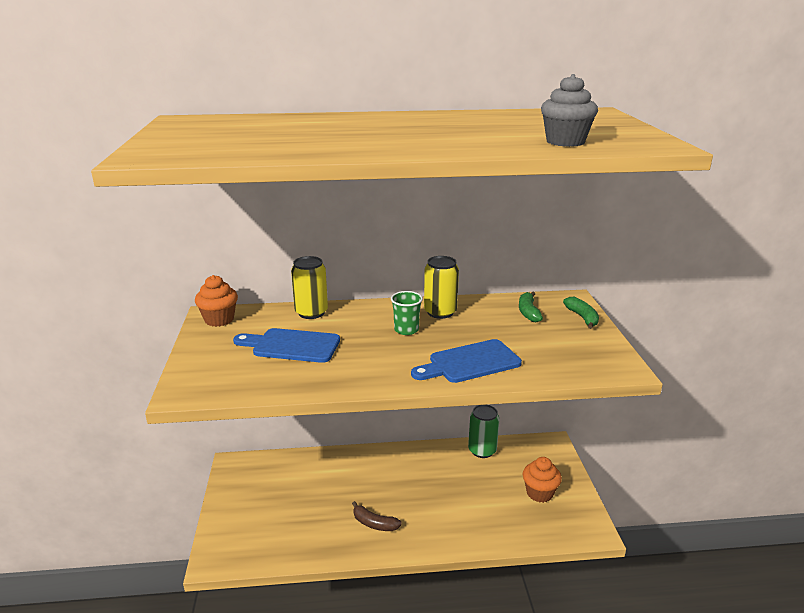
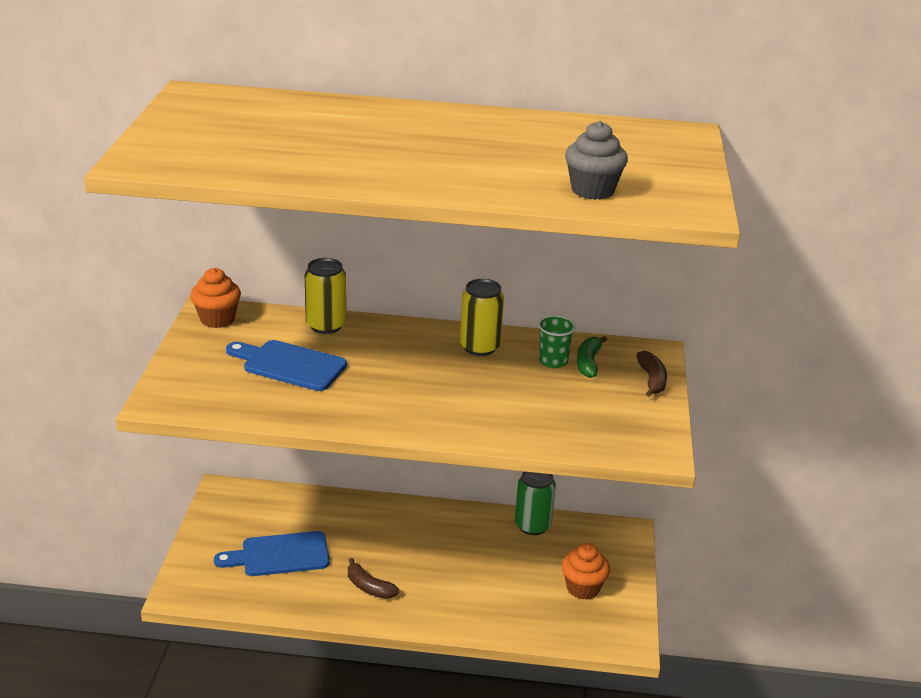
camera: 10 degrees right, 5 degrees up
(406, 330) = (428, 364): green cup -> green cup (553, 361)
(470, 362) = (484, 416): blue cutting board -> blue cutting board (279, 555)
(582, 317) = (652, 380): green banana -> brown banana

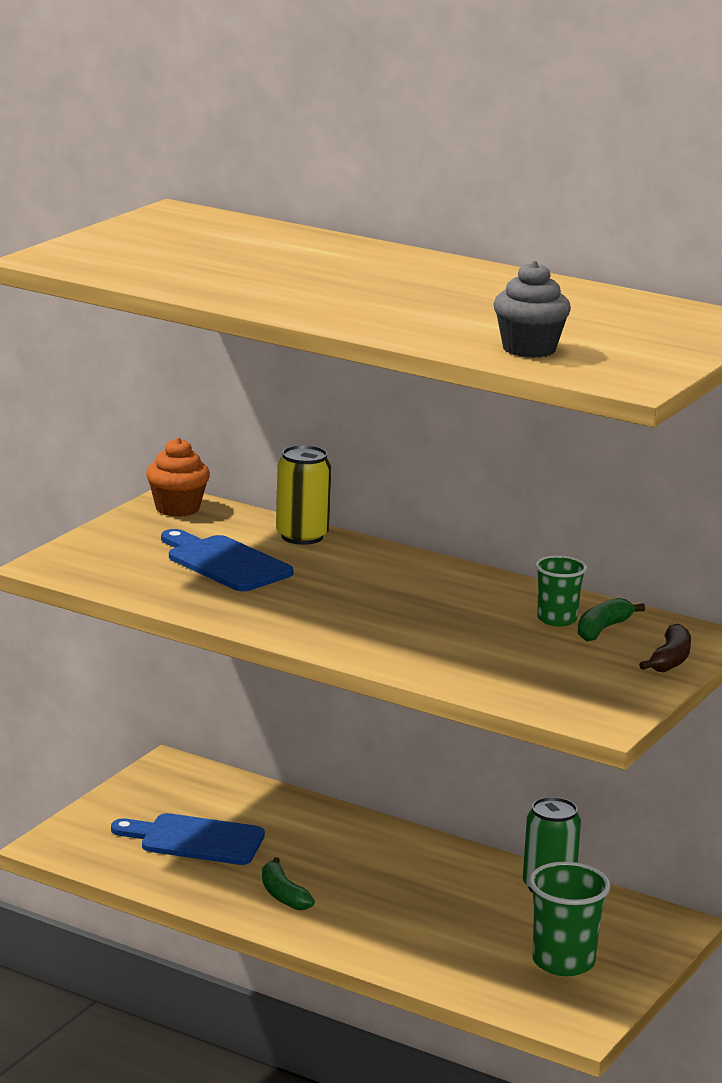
camera: 25 degrees right, 10 degrees down
(369, 587) = (283, 895): brown banana -> green banana
(480, 347) = (475, 589): yellow can -> none
(583, 588) = (563, 962): orange cupcake -> green cup

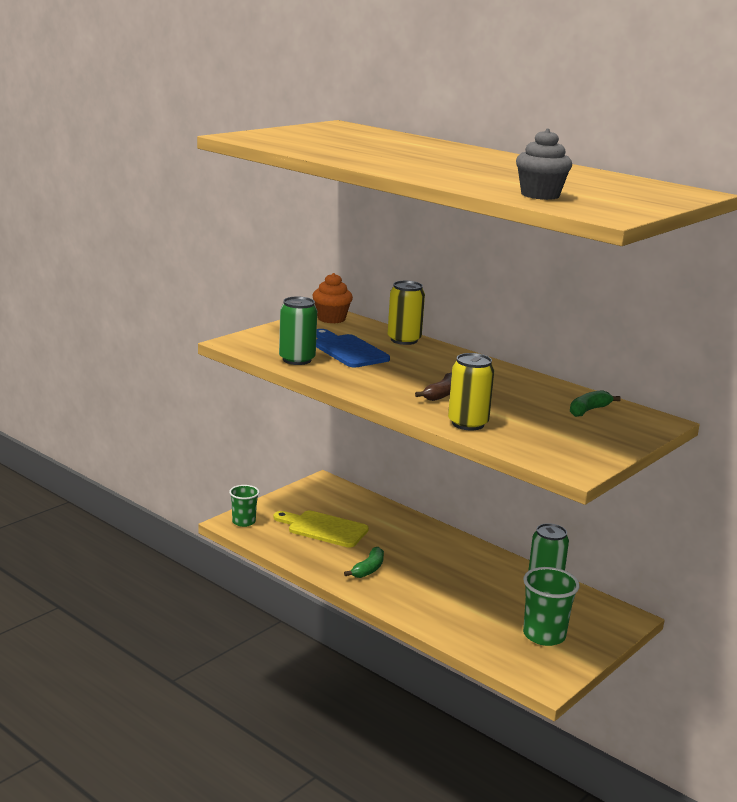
camera: 10 degrees right, 0 degrees up
(155, 586) = (297, 360): none -> green can
(195, 840) = (324, 528): blue cutting board -> yellow cutting board
(283, 895) = (368, 569): green banana -> green banana turned 135 degrees counterclockwise
(440, 667) = (468, 423): none -> yellow can
(557, 619) = (558, 401): green cup -> green cup (243, 522)
(670, 660) = (632, 433): brown banana -> brown banana (441, 394)

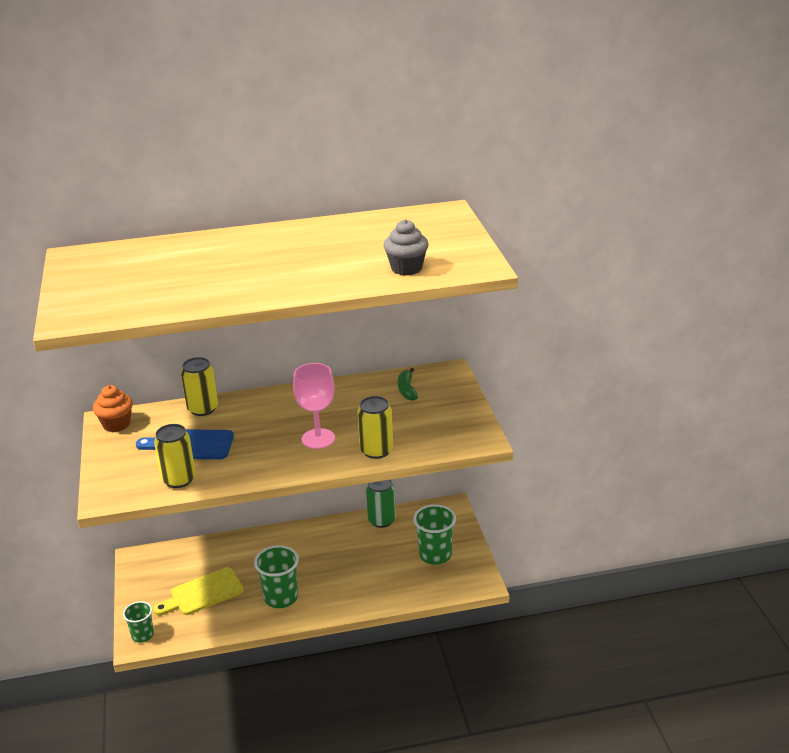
camera: 50 degrees left, 10 degrees up
(297, 360) = (179, 479): green can -> yellow can
(368, 569) = (281, 597): green banana -> green cup
(441, 394) = (318, 439): brown banana -> pink goblet

